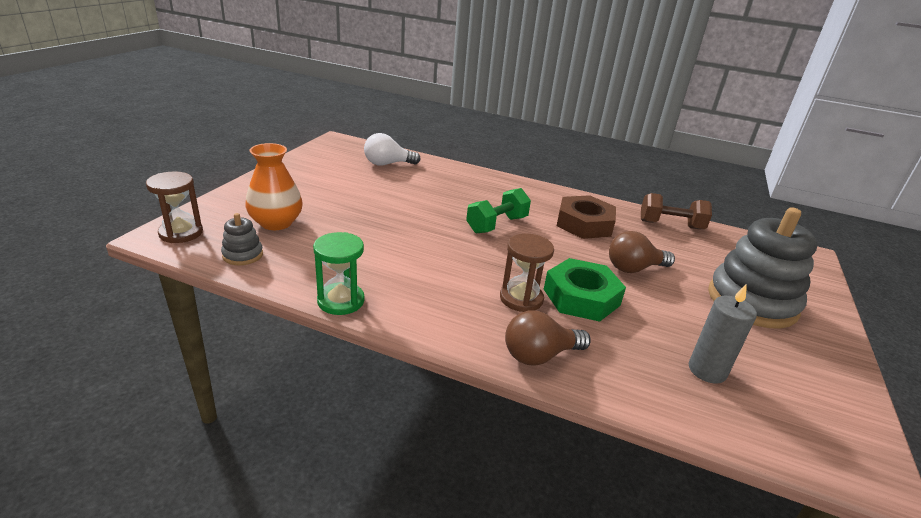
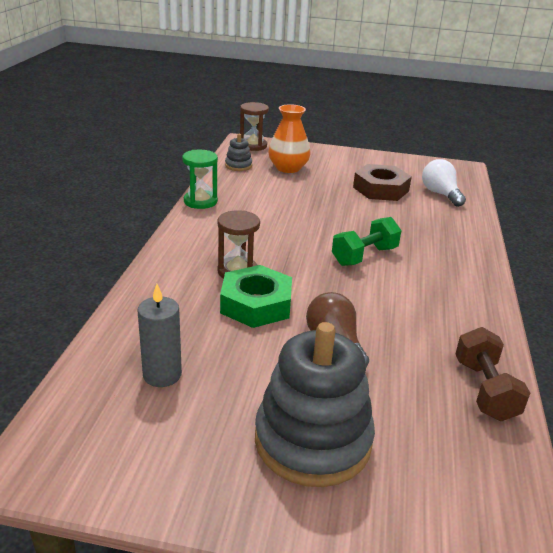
camera: 80 degrees right, 0 degrees up
(497, 225) = (364, 256): green dumbbell -> green dumbbell turned 75 degrees counterclockwise
(539, 355) = (161, 280): brown light bulb -> none
(584, 224) = (418, 312): brown nut -> brown nut (381, 189)

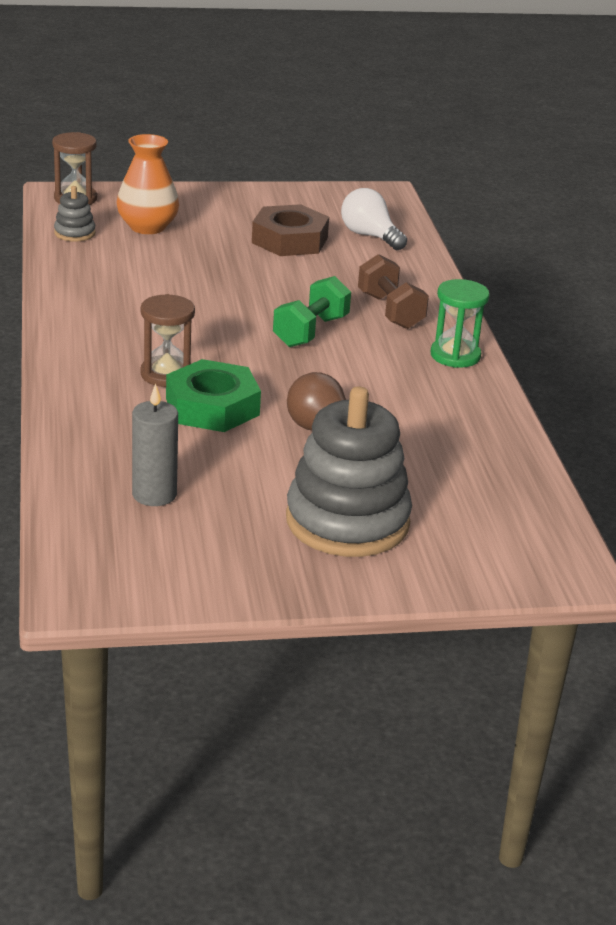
camera: 20 degrees left, 0 degrees up
(200, 201) = (57, 293): green hourglass -> green hourglass (455, 355)
(485, 390) = (497, 448): brown dumbbell -> brown dumbbell (390, 311)

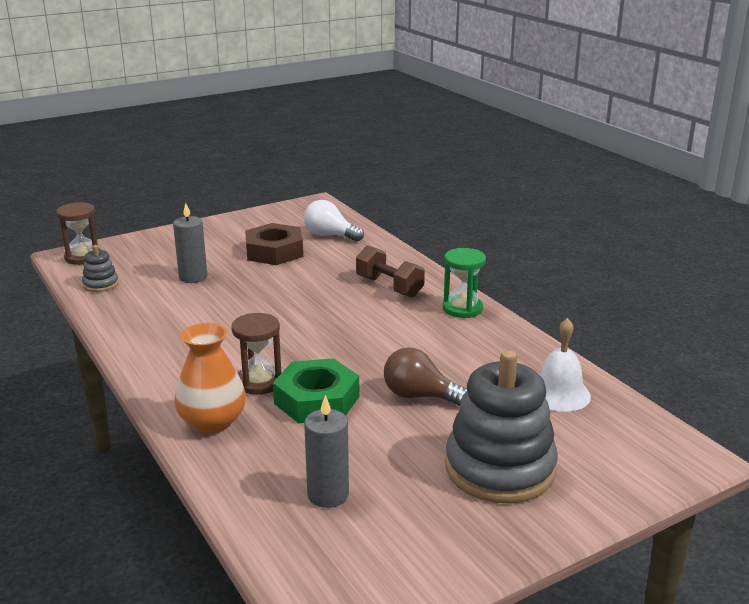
camera: 20 degrees left, 5 degrees down
(147, 227) = (157, 266): orange vase -> orange vase (212, 422)
(177, 248) = (193, 277): none -> grey candle
(311, 331) = (344, 317): green dumbbell -> none
(482, 471) = (559, 394): none -> white bell

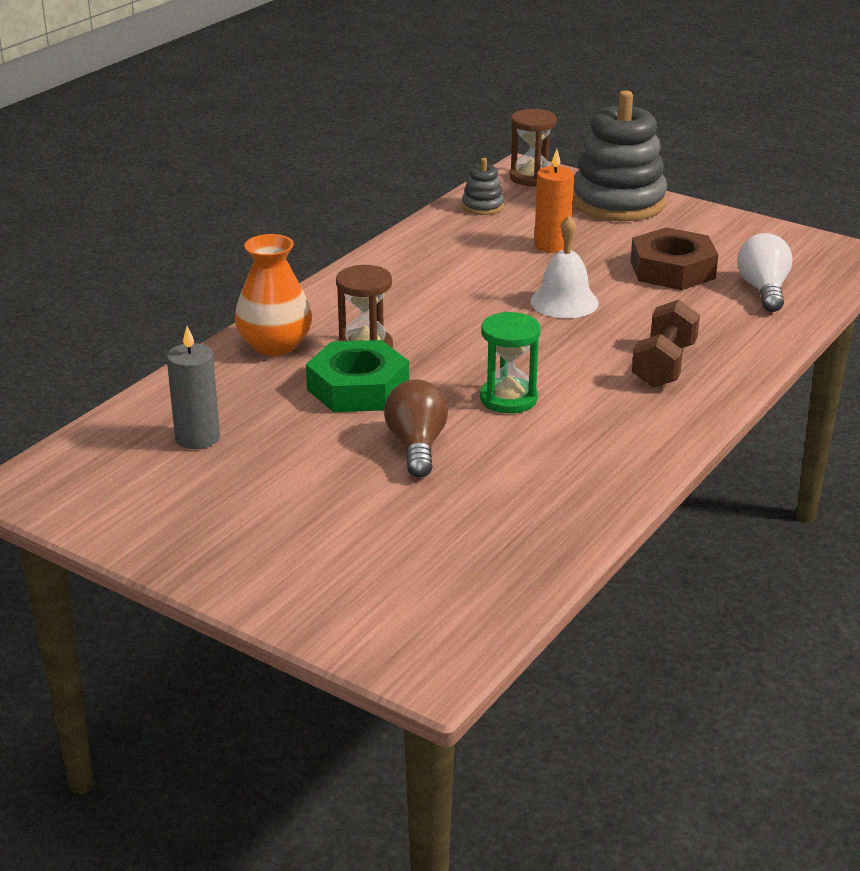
camera: 65 degrees right, 5 degrees up
(193, 277) = (552, 245): grey candle -> orange candle
(462, 308) = (660, 429): green hourglass -> green hourglass (508, 399)
(500, 468) = (309, 528): grey stacking toy -> grey stacking toy (618, 202)
(559, 394) = (503, 541): white bell -> white bell (564, 302)

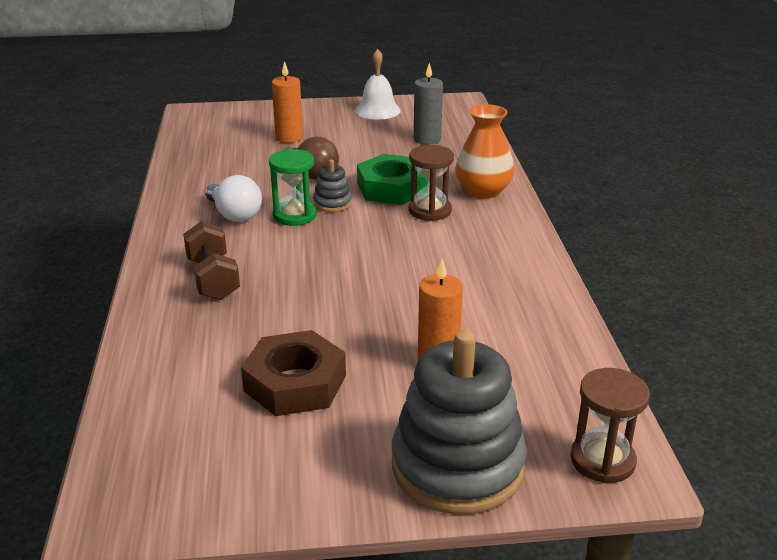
camera: 140 degrees right, 0 degrees up
(359, 525) = (289, 137): none -> orange candle
(482, 206) = (572, 381): grey stacking toy -> grey stacking toy (332, 203)
(564, 302) = (349, 302): white bell -> white bell (377, 110)
(763, 290) = (184, 397): white light bulb -> white light bulb (234, 215)

